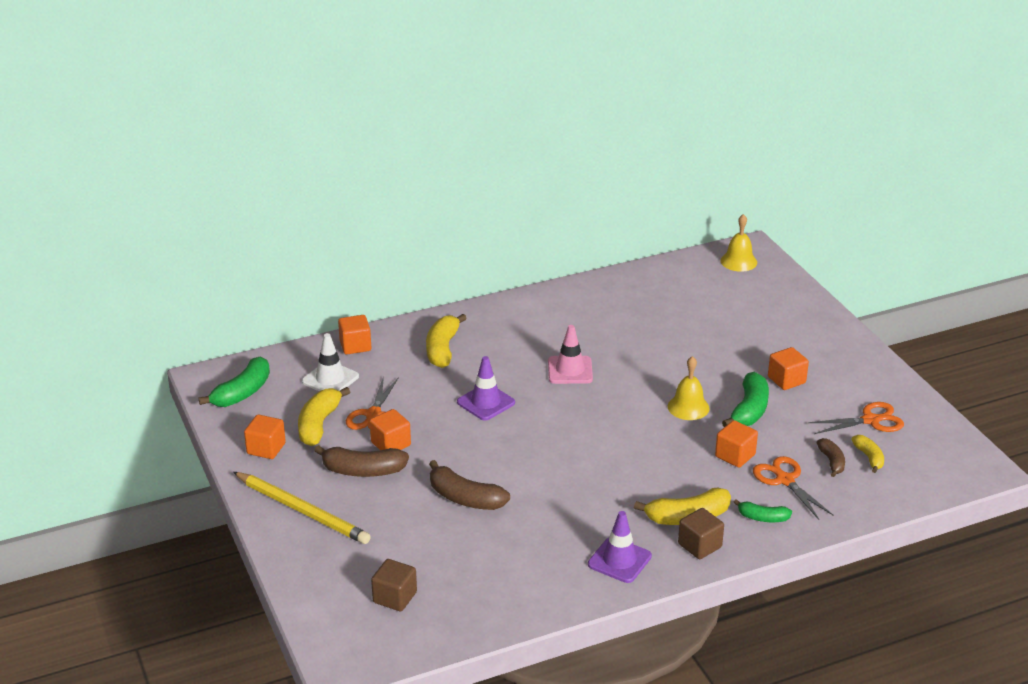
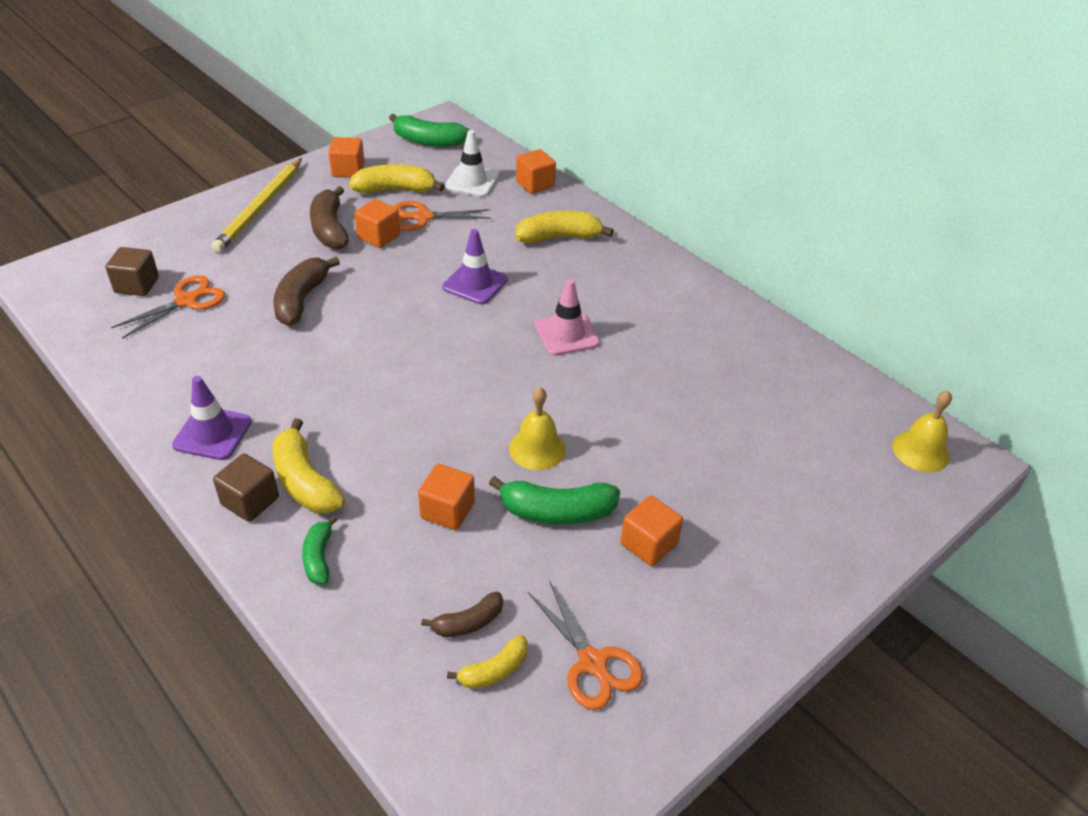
camera: 70 degrees right, 10 degrees up
(785, 480) = (408, 572): orange scissors -> orange scissors (186, 301)

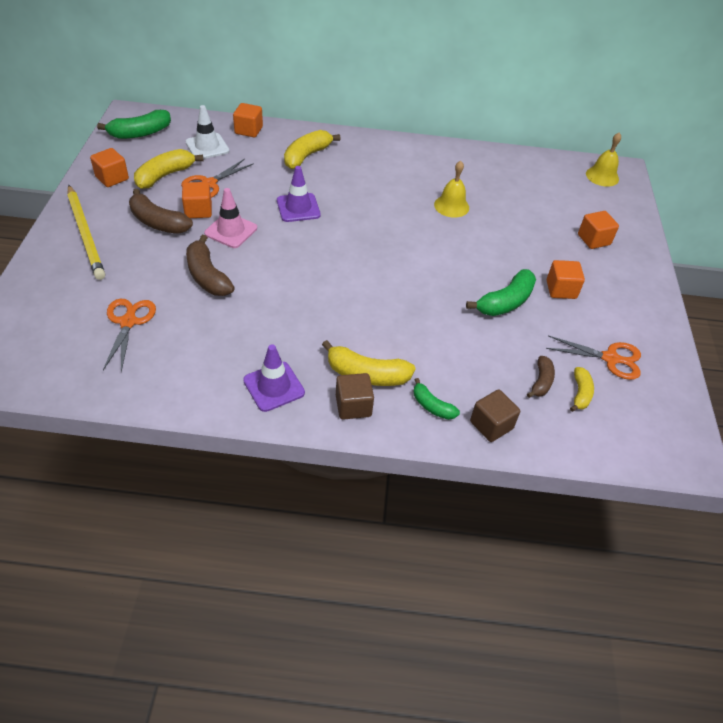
camera: 45 degrees left, 5 degrees up
(137, 285) = (74, 333): brown cube -> brown cube (491, 425)
(447, 510) = (457, 337): orange cube -> orange cube (594, 240)
(537, 449) = (454, 277): yellow bell -> yellow bell (451, 206)
(566, 334) = (386, 209): pink traffic cone -> pink traffic cone (231, 231)

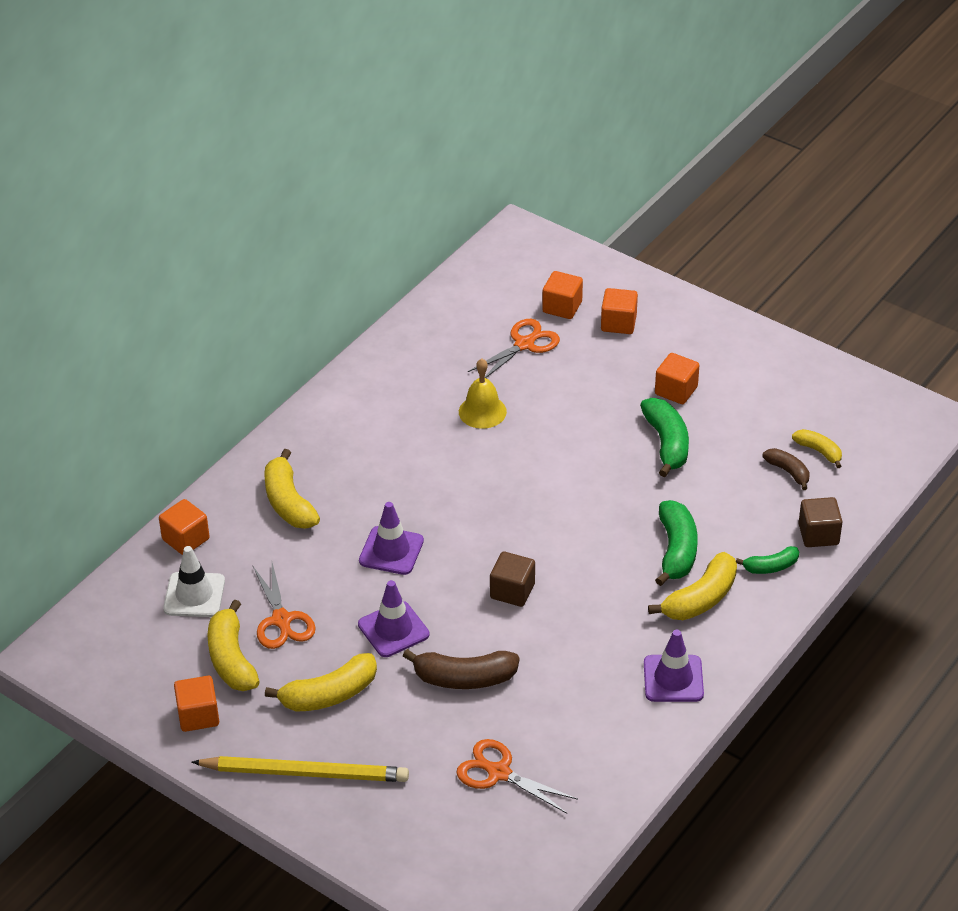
camera: 55 degrees left, 5 degrees down
(140, 133) = (107, 656): green banana -> green banana (676, 550)
(158, 222) = (329, 694): brown banana -> yellow banana
(198, 210) = (331, 648): orange cube -> orange cube (562, 307)
(231, 231) = (393, 629): pink traffic cone -> purple traffic cone
(353, 406) = (736, 626): brown cube -> brown cube (512, 591)
(602, 176) = (518, 255): yellow bell -> none
(610, 358) = (790, 406): orange scissors -> orange scissors (524, 344)

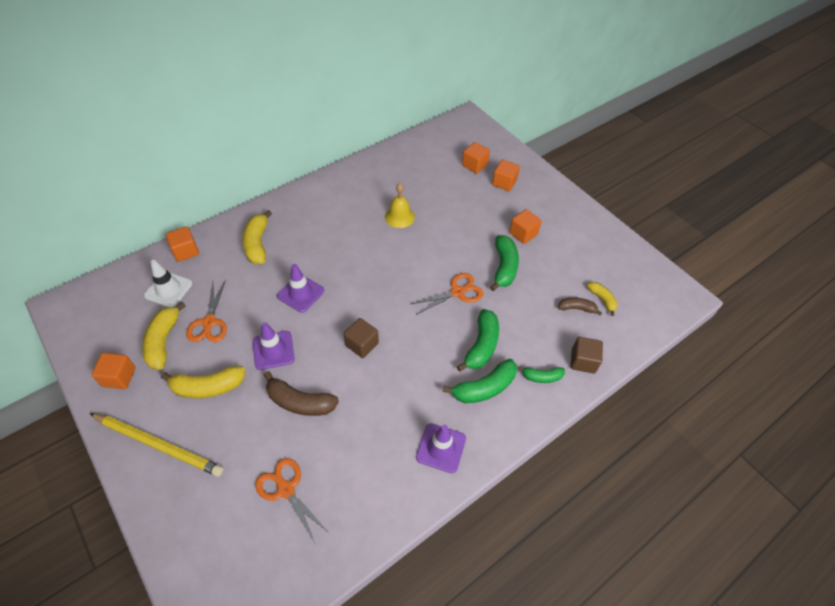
camera: 15 degrees right, 10 degrees up
(524, 344) = (443, 182): orange scissors -> orange scissors (457, 292)
(700, 599) = (484, 388): yellow banana -> green banana
(788, 472) = (576, 308): brown banana -> brown banana turned 60 degrees counterclockwise

